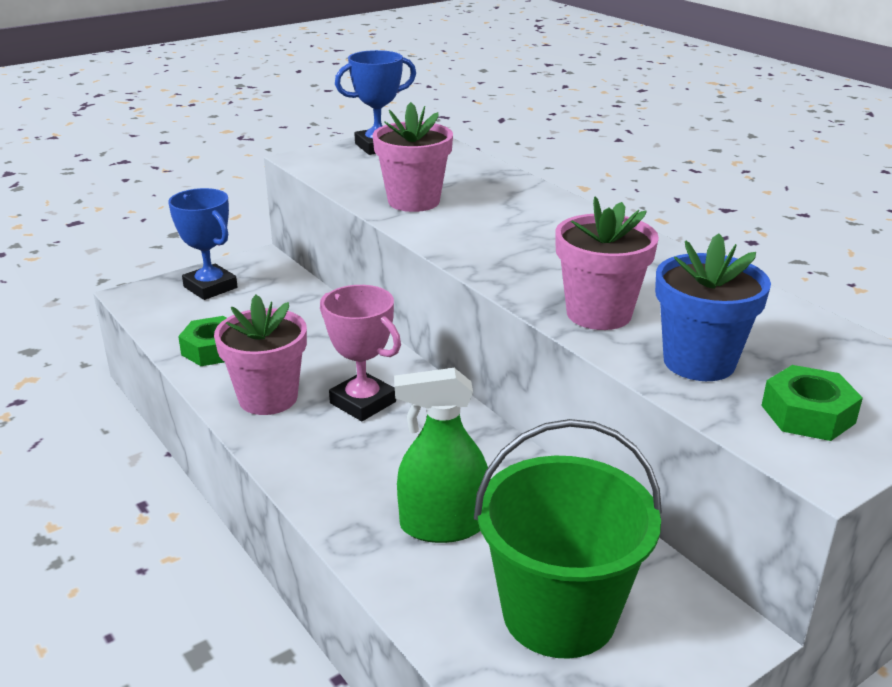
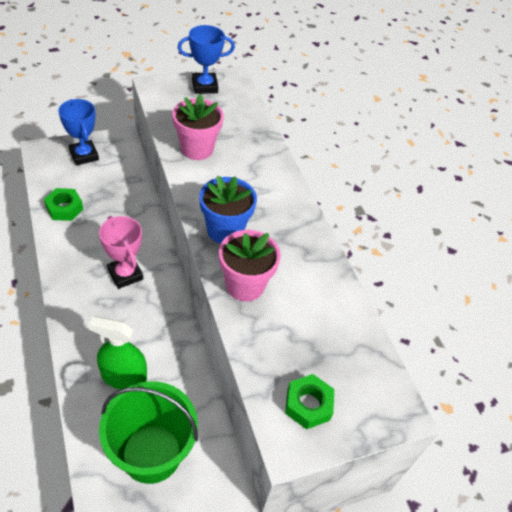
camera: 10 degrees right, 20 degrees up
(268, 398) = (77, 255): pink flower pot -> none
(699, 362) = (275, 344): blue flower pot -> blue flower pot (225, 230)

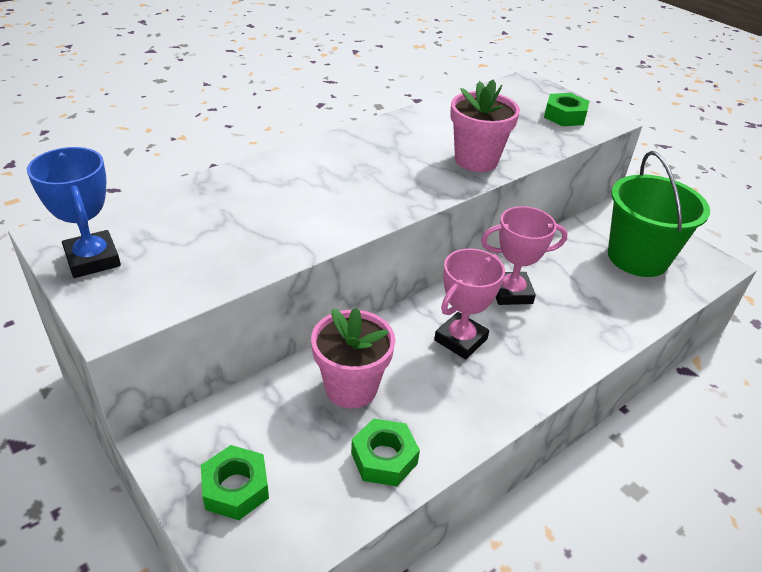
camera: 105 degrees left, 10 degrees down
(84, 155) = (236, 488): blue trophy -> green nut
(124, 377) = (588, 297): green spray bottle -> none
(154, 325) = (511, 292): none -> pink trophy
(197, 149) = (271, 234): pink flower pot -> pink flower pot (351, 387)
(225, 230) = (411, 184): blue flower pot -> none

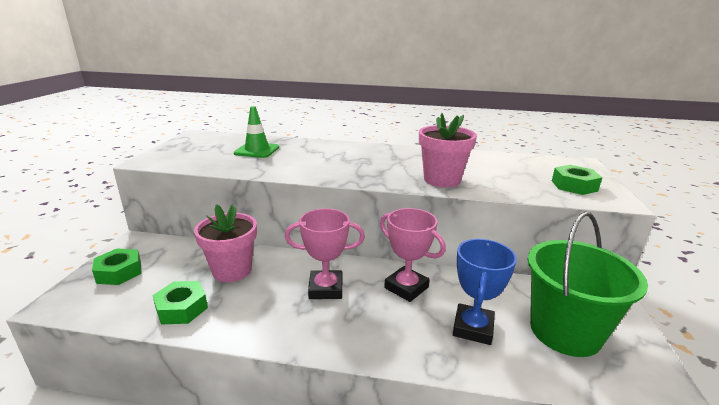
camera: 50 degrees right, 15 degrees down
(93, 259) = (187, 145): blue trophy -> blue trophy (473, 328)
(218, 216) = (257, 150): none -> green traffic cone

